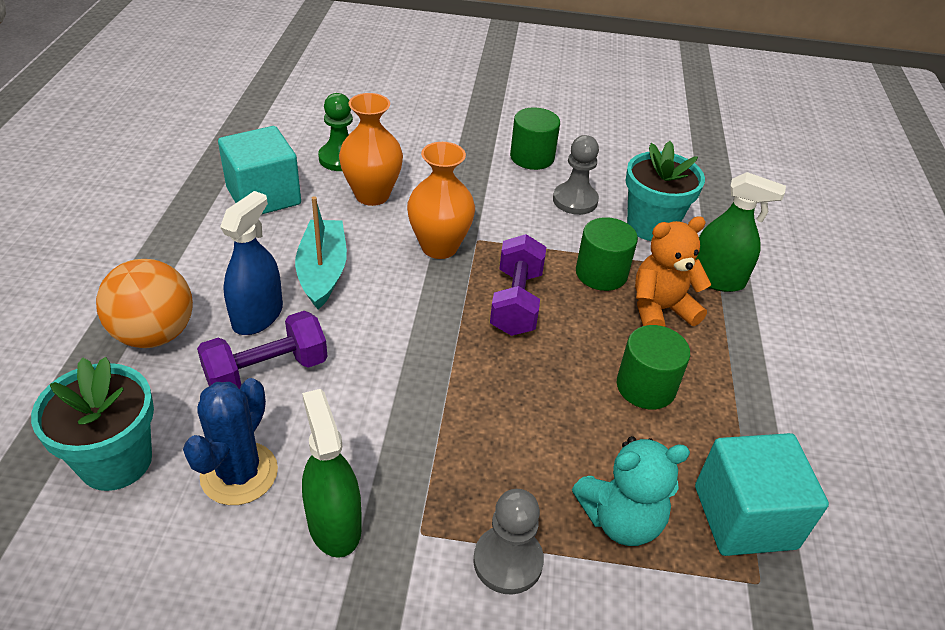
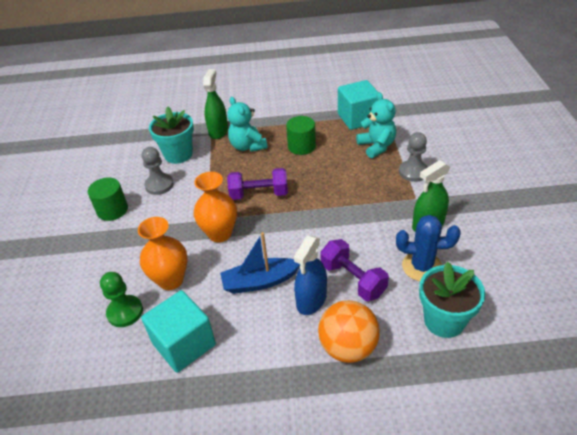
camera: 95 degrees left, 0 degrees up
(257, 316) = (311, 300): blue spray bottle -> blue spray bottle turned 75 degrees counterclockwise
(322, 272) = (260, 281): turquoise boat -> blue boat
(601, 273) = (225, 167): green cylinder -> none
(660, 310) = (247, 146): orange teddy bear -> turquoise teddy bear

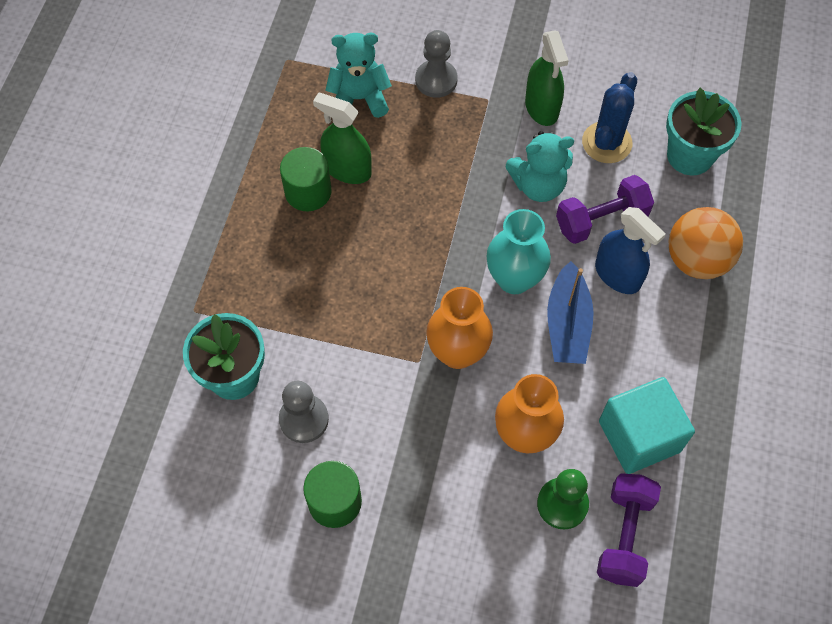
camera: 75 degrees left, 20 degrees up
(218, 131) = (199, 300): green spray bottle -> green spray bottle (347, 169)
(247, 146) = (267, 266): turquoise teddy bear -> turquoise teddy bear (538, 185)
(259, 194) = (394, 280): purple dumbbell -> purple dumbbell (624, 535)
(283, 246) = (514, 279): none -> turquoise vase
(358, 118) = (277, 95): turquoise cube -> none

